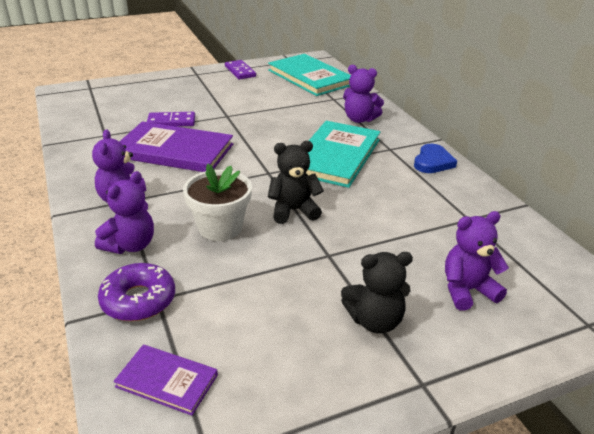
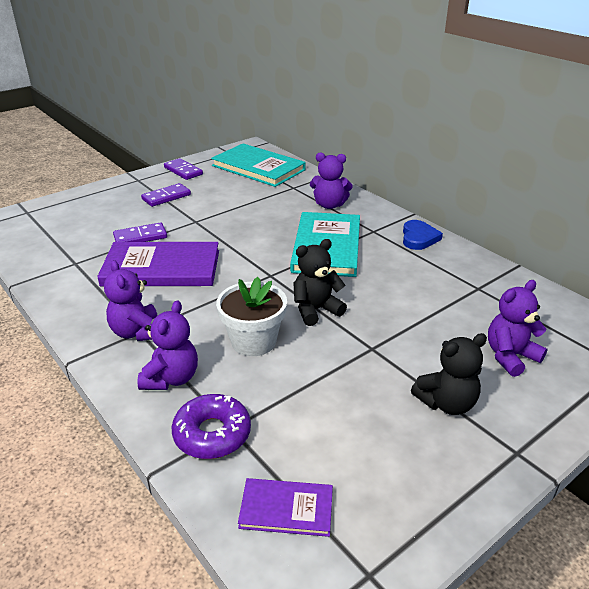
camera: 15 degrees left, 0 degrees up
(213, 91) = (166, 197): none -> purple domino

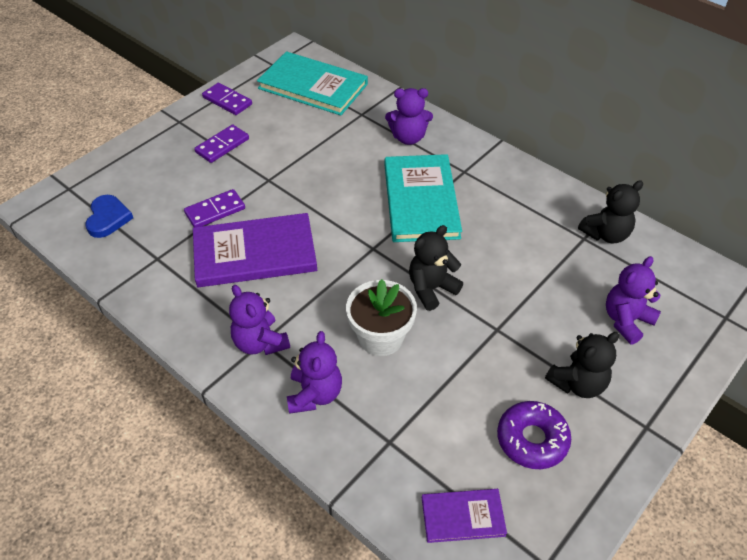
camera: 10 degrees left, 15 degrees up
(212, 434) = (374, 451): purple donut -> purple donut (532, 439)
(418, 238) = (513, 176): blue heart -> blue heart (108, 218)
(501, 287) = (606, 234): none -> black teddy bear

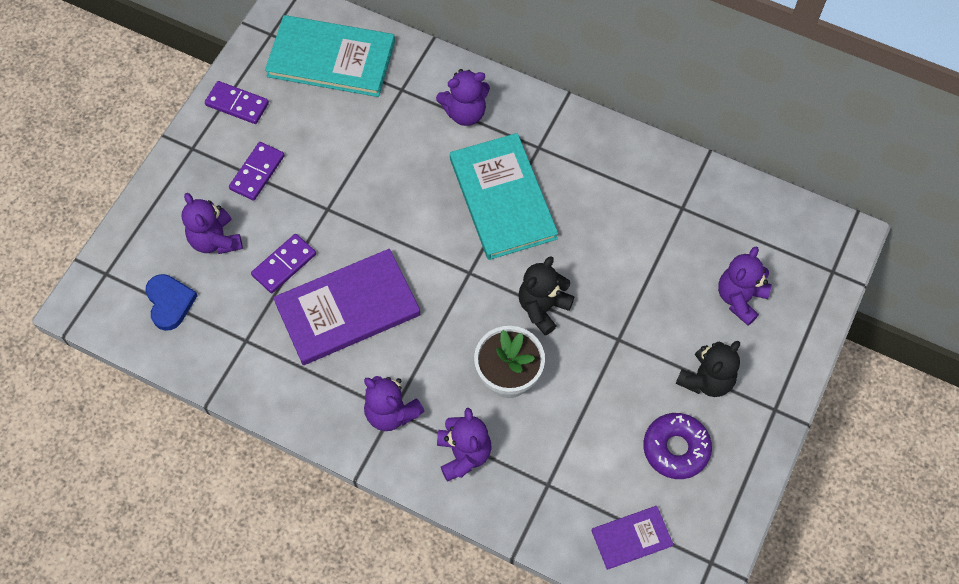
camera: 15 degrees left, 15 degrees up
(167, 183) = (215, 240): none -> purple teddy bear
(606, 234) = (703, 197): black teddy bear -> none

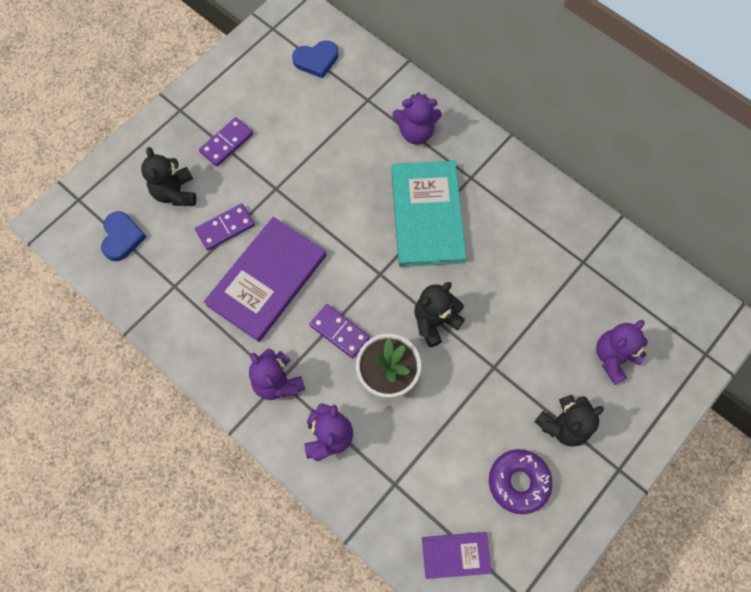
camera: 15 degrees right, 5 degrees up
(215, 240) = (175, 193): purple teddy bear -> black teddy bear
(237, 104) = (228, 81): purple domino -> purple domino (340, 332)
(331, 59) = (316, 60): turquoise book -> blue heart
(347, 309) = (267, 280): purple book -> purple book turned 45 degrees counterclockwise

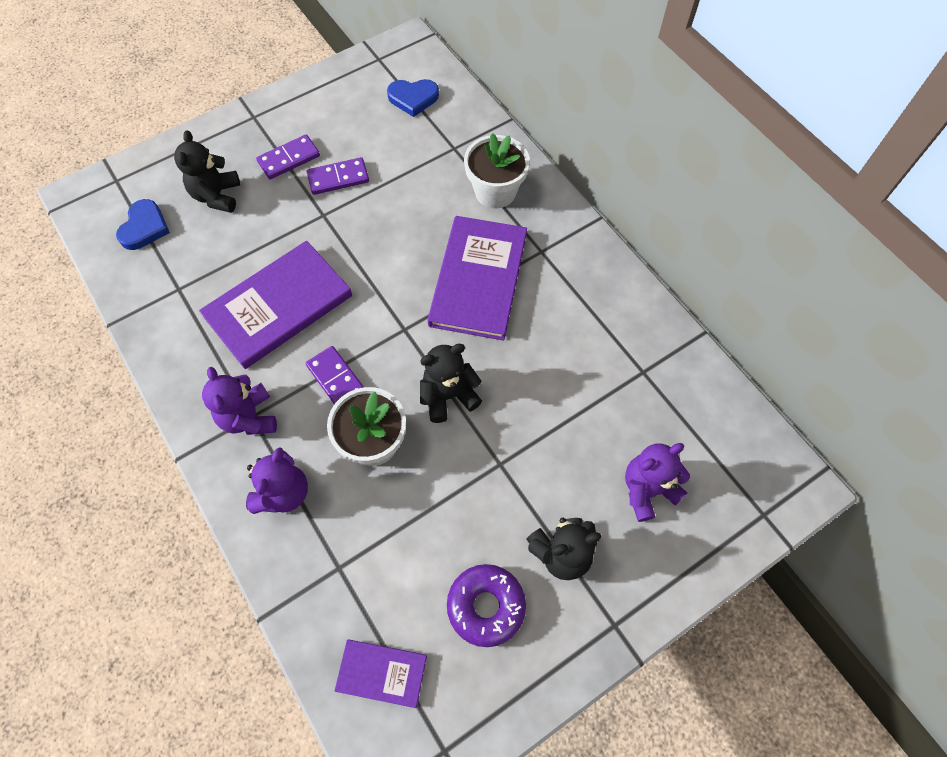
camera: 15 degrees right, 5 degrees down
(225, 228) = (255, 243): purple domino -> purple domino (338, 178)
(416, 132) = (495, 191): purple teddy bear -> white flower pot
(427, 215) = (478, 279): turquoise book -> purple book

